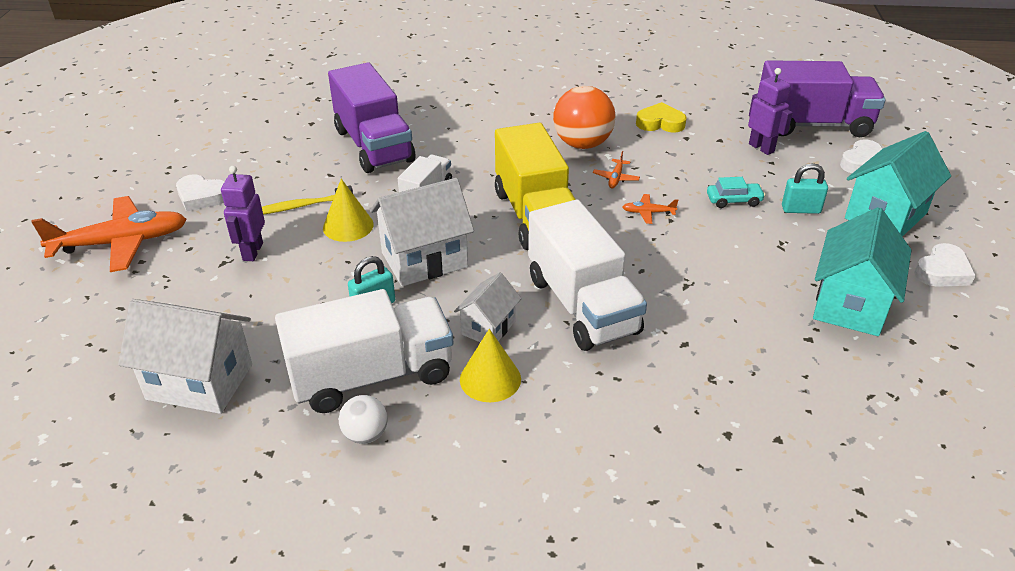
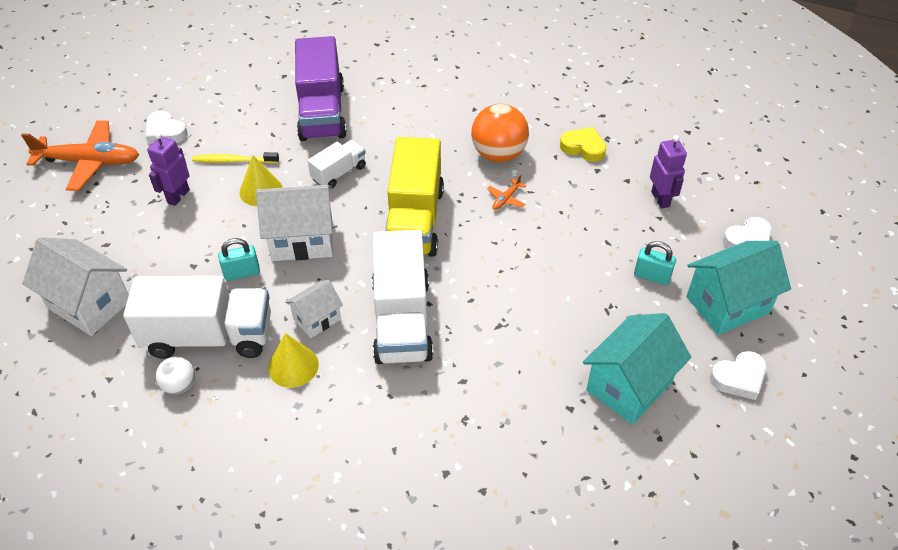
camera: 20 degrees right, 10 degrees up
(648, 213) = (512, 243): orange plane -> none
(734, 200) = (596, 250): turquoise car -> none
(812, 125) = (728, 185): purple truck -> none

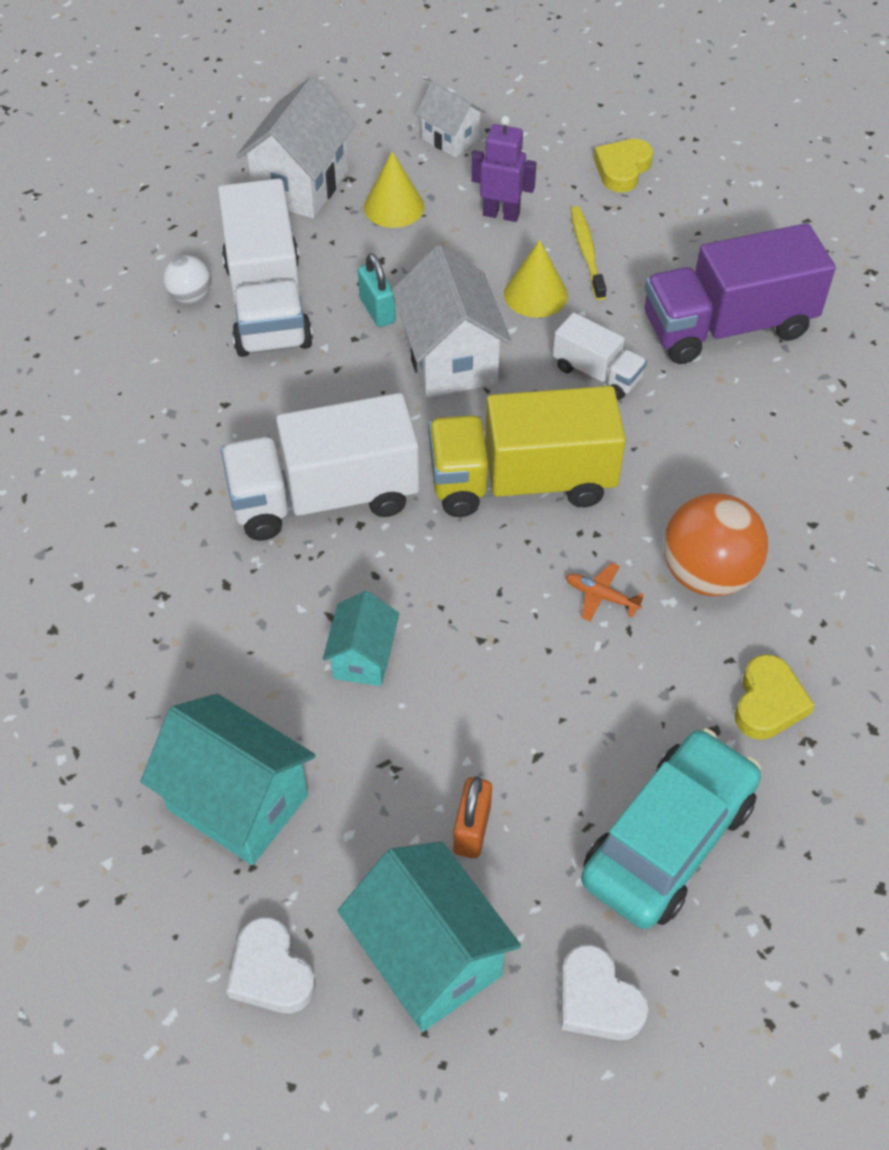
camera: 80 degrees right, 5 degrees up
(89, 162) = (540, 115): orange plane -> none
(165, 132) = (622, 169): white heart -> yellow heart
(293, 366) = (231, 395): yellow cone -> yellow cone (394, 206)
(317, 319) = (311, 404): white house -> white house (450, 139)
(532, 312) = (363, 657): none -> turquoise house
(652, 276) = (472, 829): turquoise padlock -> orange padlock
(660, 199) = (668, 840): purple robot -> turquoise car

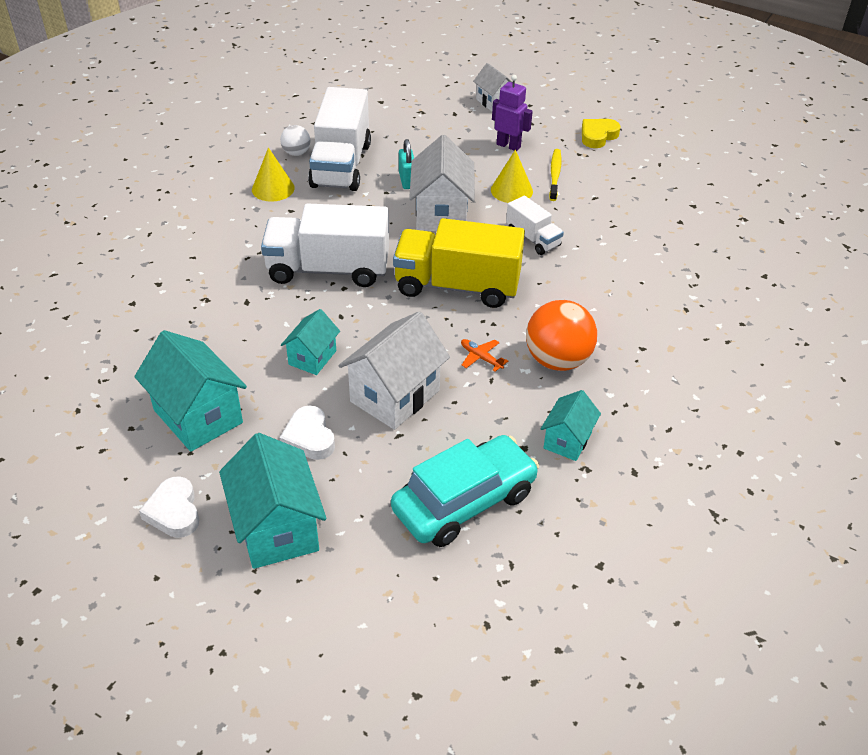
camera: 15 degrees right, 10 degrees down
(301, 185) = (390, 110): white house -> white house (395, 396)
(394, 206) = (442, 130): yellow cone -> yellow cone (273, 188)
(472, 829) = (337, 465): orange padlock -> none
(597, 999) = (375, 580): white heart -> white heart (309, 437)
(727, 326) = (631, 230): purple truck -> none
(768, 703) = (567, 440): yellow heart -> turquoise house

